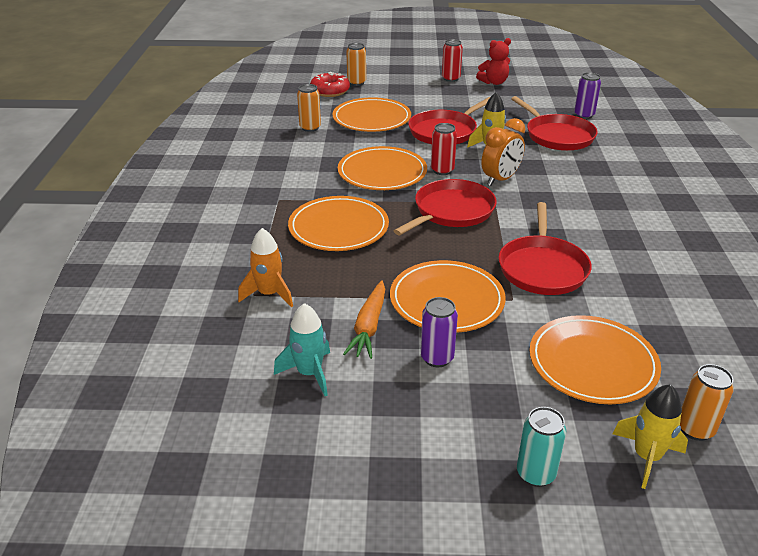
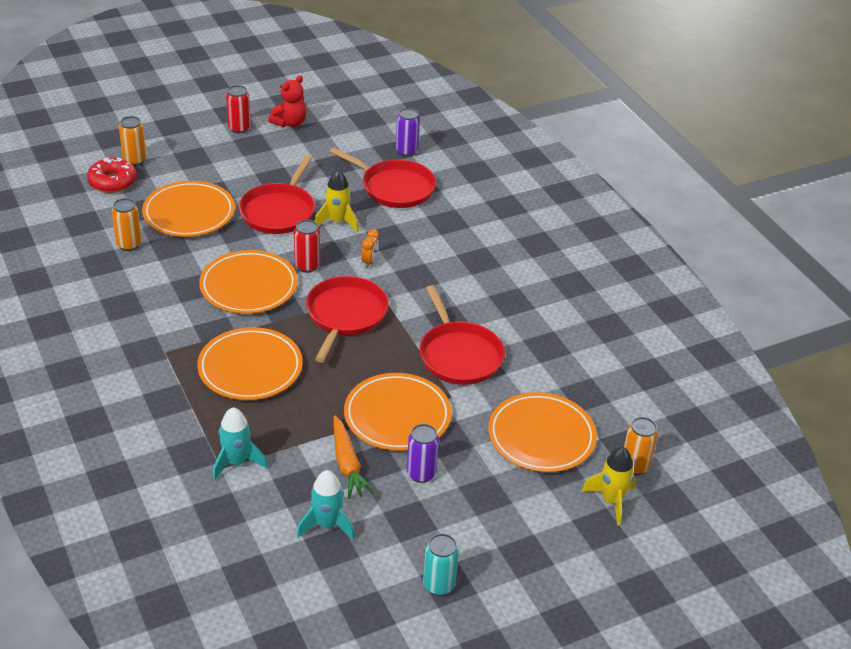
camera: 30 degrees left, 5 degrees up
(269, 294) = (237, 462): orange rocket -> turquoise rocket
(500, 180) = (369, 262): orange clock -> orange clock, size x0.54
(535, 474) = (544, 542): turquoise can -> turquoise can (439, 585)

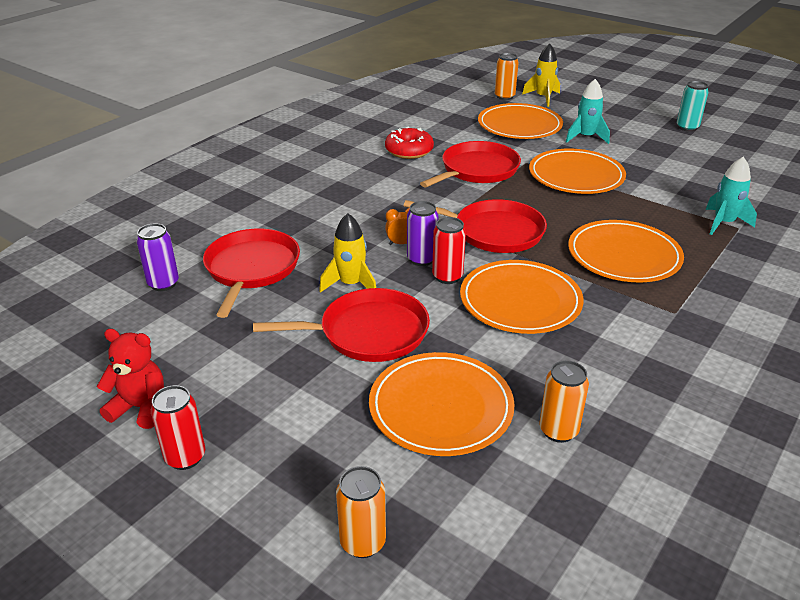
camera: 115 degrees left, 5 degrees down
(112, 182) = (443, 536): red donut -> red donut (409, 151)
(327, 525) = (710, 171): turquoise rocket -> turquoise rocket (585, 137)
(345, 315) = (494, 232): red pan -> red pan turned 150 degrees counterclockwise
(347, 464) = (650, 180): orange carrot -> none
(421, 474) = (615, 153): purple can -> purple can (421, 259)

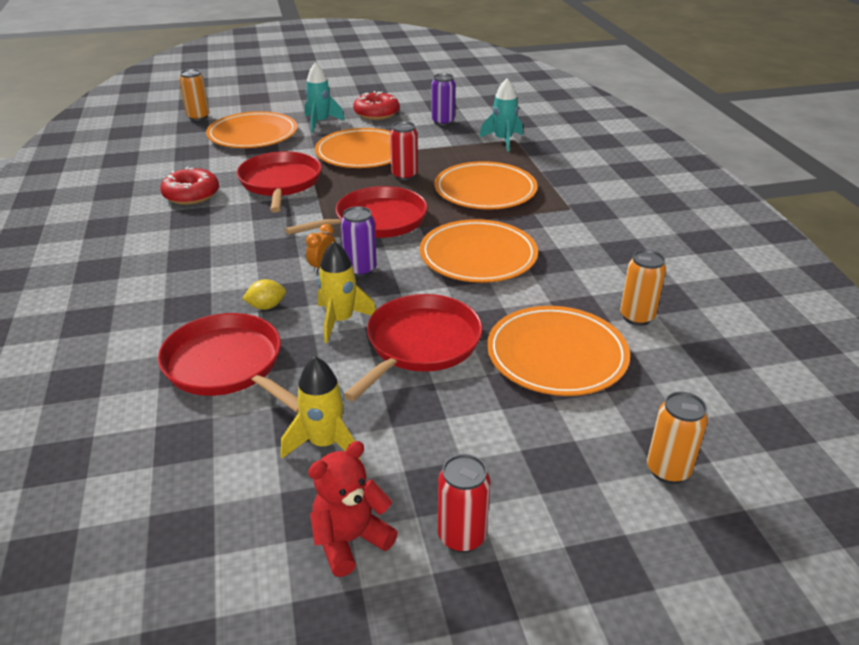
camera: 50 degrees left, 0 degrees up
(163, 284) = (158, 436): purple can -> purple can (442, 122)
(328, 248) = (266, 306): none -> yellow lemon
(447, 277) = (402, 270): red can -> red can (404, 175)
(543, 98) = (233, 106): yellow rocket -> yellow rocket (324, 443)
(646, 149) = (376, 113): none -> red donut
(687, 127) = (377, 88): turquoise can -> none

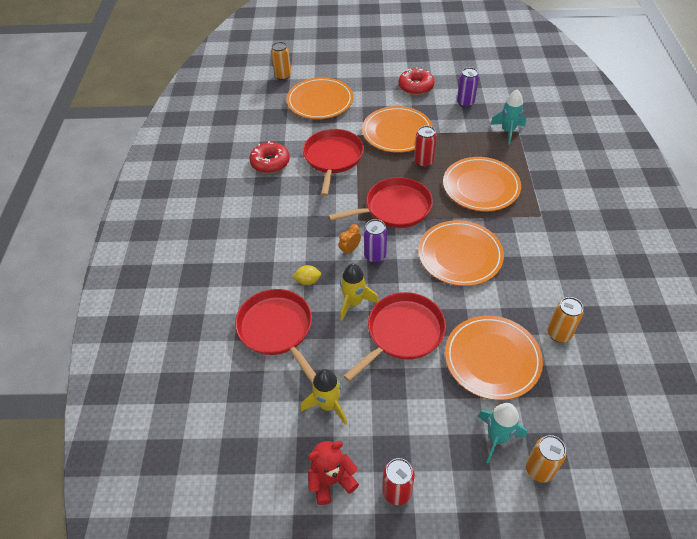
camera: 15 degrees right, 15 degrees up
(320, 123) = (371, 93): turquoise rocket -> turquoise rocket (497, 438)

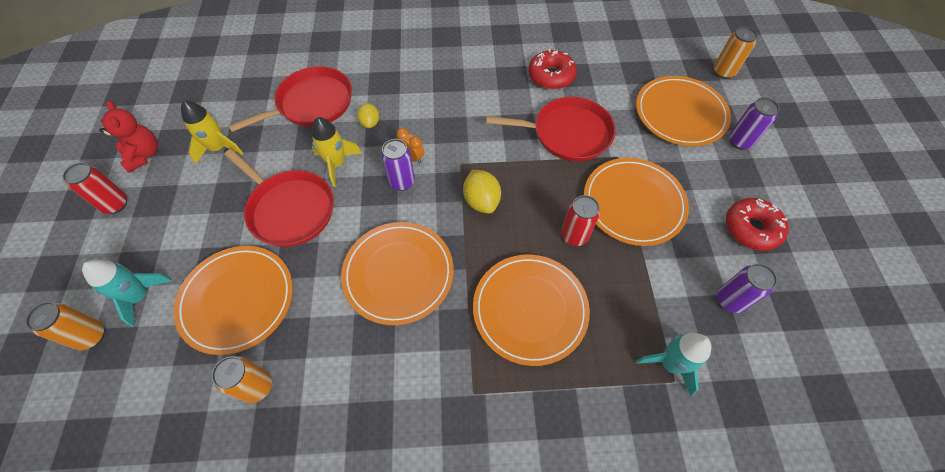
camera: 85 degrees right, 10 degrees up
(347, 79) = (739, 141): none -> purple can
(394, 208) = (481, 201): red pan -> yellow lemon

